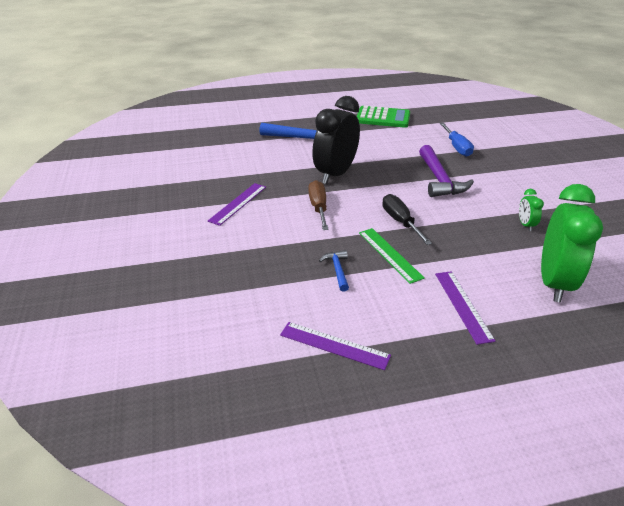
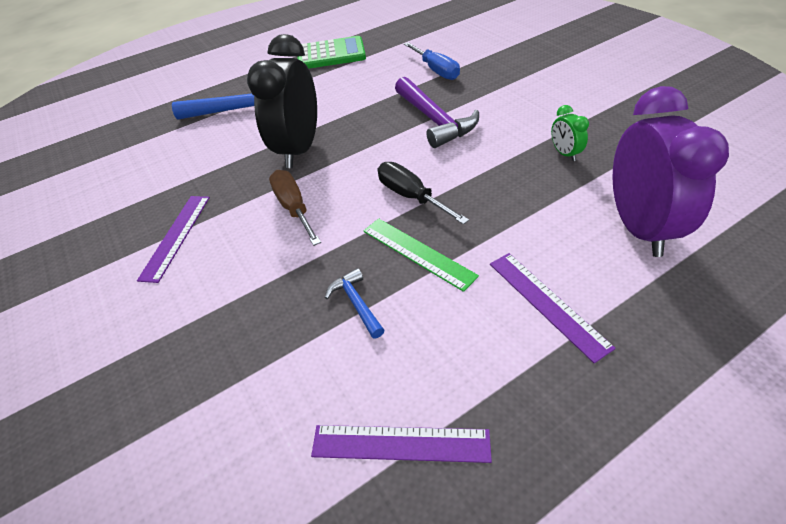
camera: 15 degrees left, 10 degrees up
(554, 283) = (639, 227): green clock -> purple clock

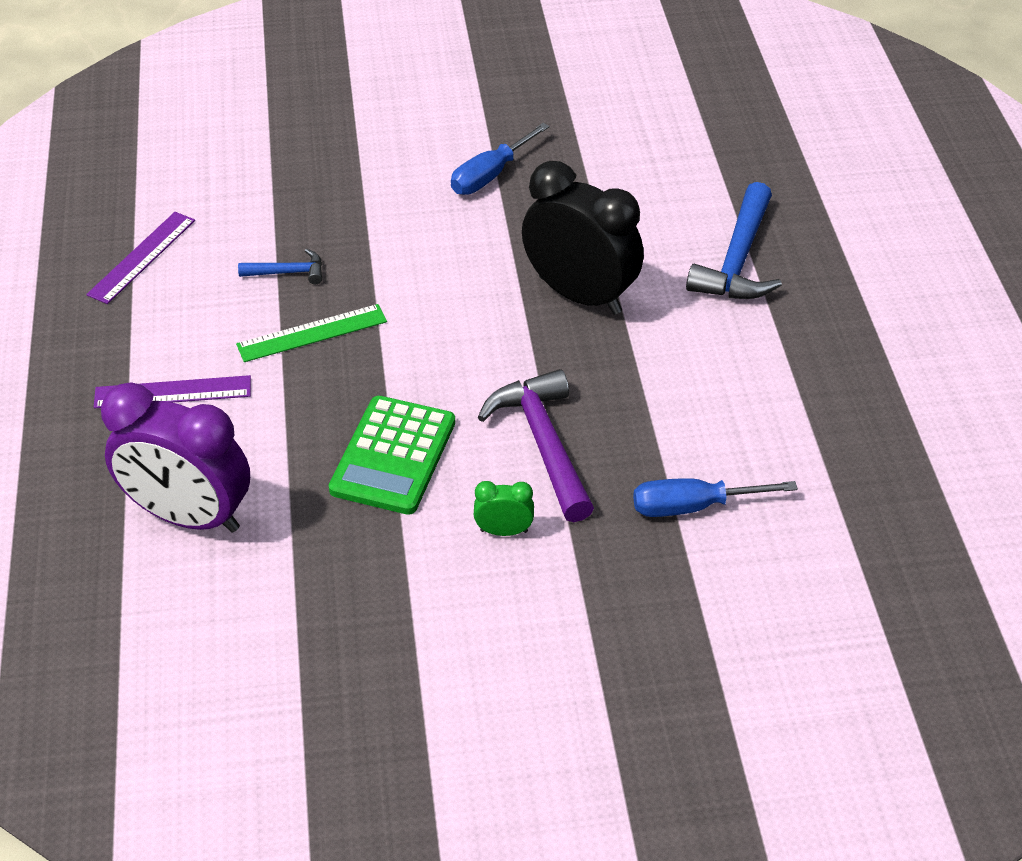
camera: 110 degrees right, 0 degrees up
(176, 236) = (490, 175): purple ruler -> blue screwdriver
(294, 208) = (463, 264): brown screwdriver -> none
(331, 54) = (857, 400): green calculator -> green calculator (393, 456)
(411, 196) = (401, 360): black screwdriver -> none
(435, 120) = (543, 443): purple hammer -> purple hammer turned 75 degrees clockwise
(564, 154) = (358, 533): green clock -> green clock (504, 531)

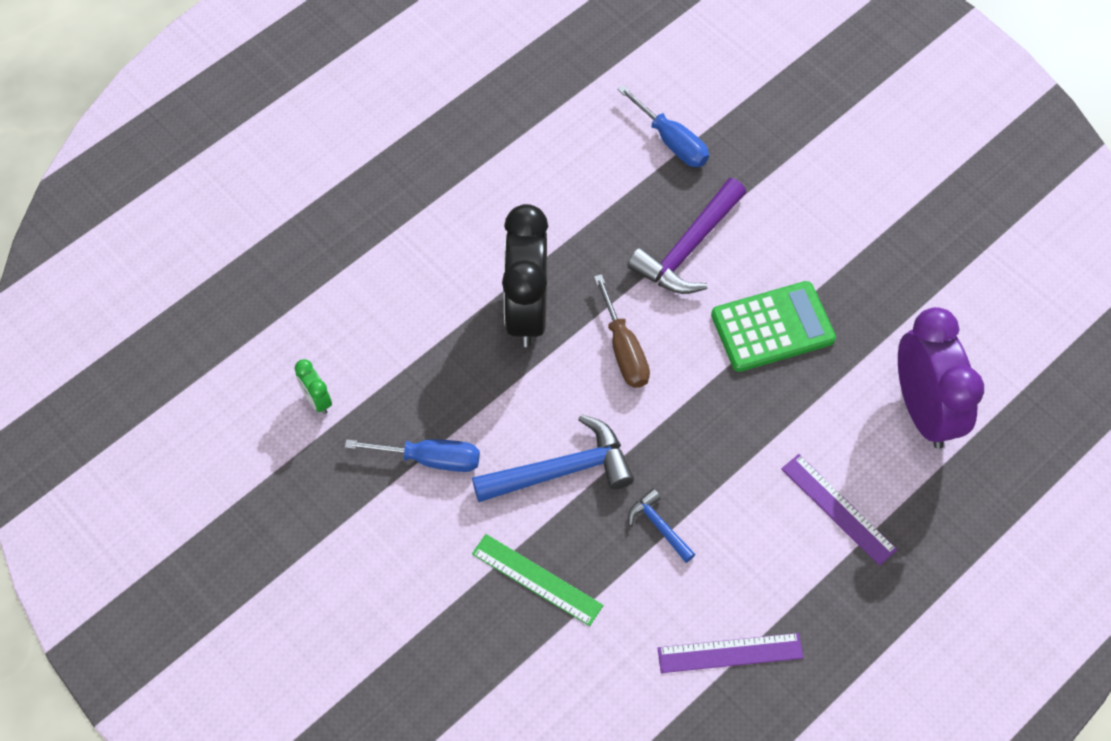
camera: 125 degrees left, 15 degrees up
(312, 333) = (707, 460): green ruler -> green ruler (536, 580)
(476, 337) = (624, 350): none -> brown screwdriver
(504, 531) = (777, 227): green clock -> green clock (317, 400)
(737, 260) = (410, 232): blue hammer -> blue hammer (562, 470)

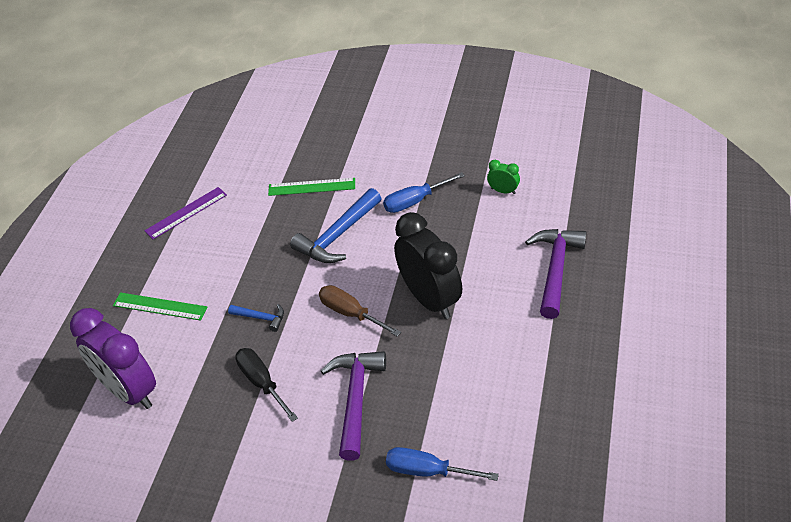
camera: 150 degrees right, 15 degrees down
(366, 258) = (555, 269): none -> purple hammer
(659, 526) = (262, 242): blue hammer -> blue hammer (261, 318)
(772, 327) = (262, 383): green calculator -> black screwdriver
(838, 508) = (160, 306): purple ruler -> green ruler

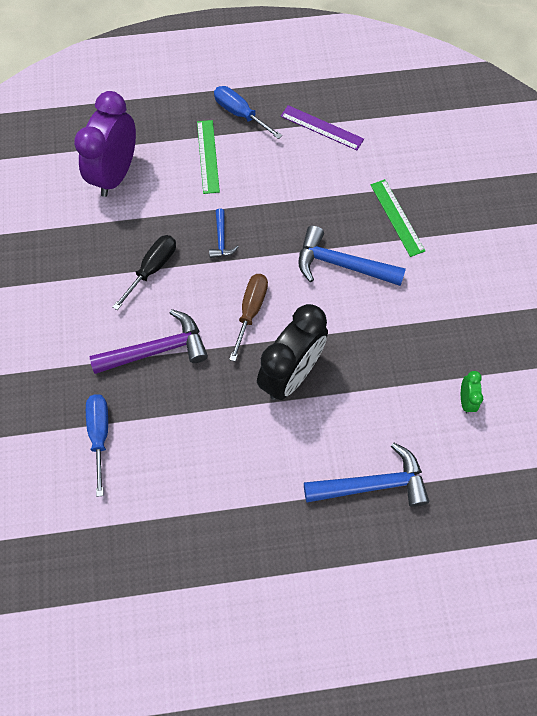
camera: 65 degrees right, 20 degrees up
(415, 201) = (415, 318): blue screwdriver -> blue screwdriver (240, 114)
(555, 269) = (373, 484): purple hammer -> blue hammer

